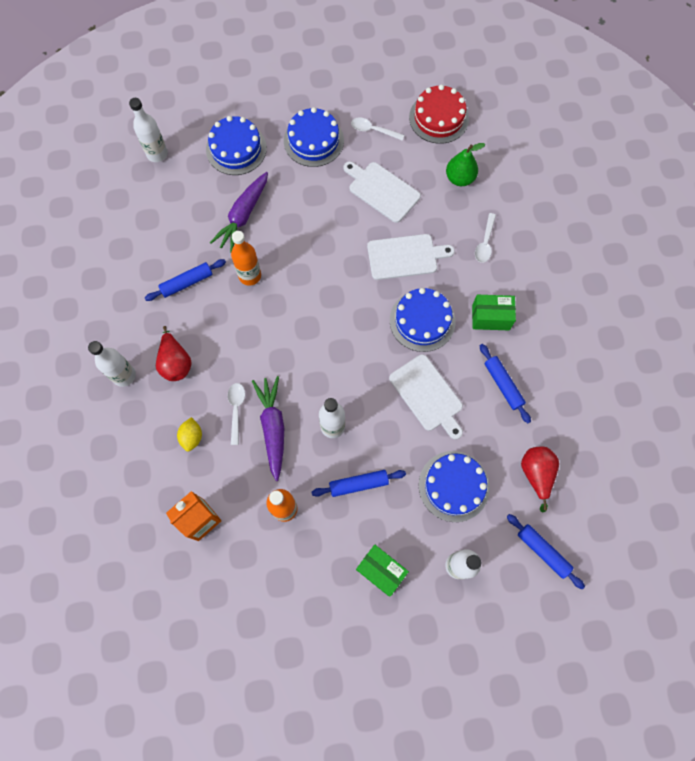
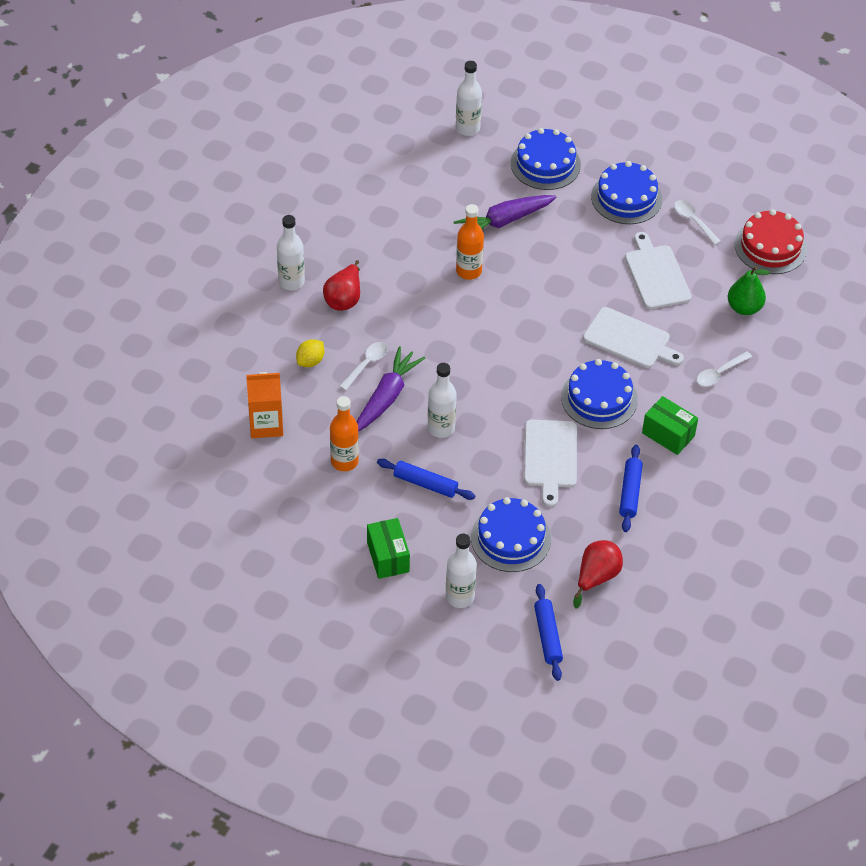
camera: 35 degrees right, 20 degrees down
(187, 283) = (407, 244): blue rolling pin -> none

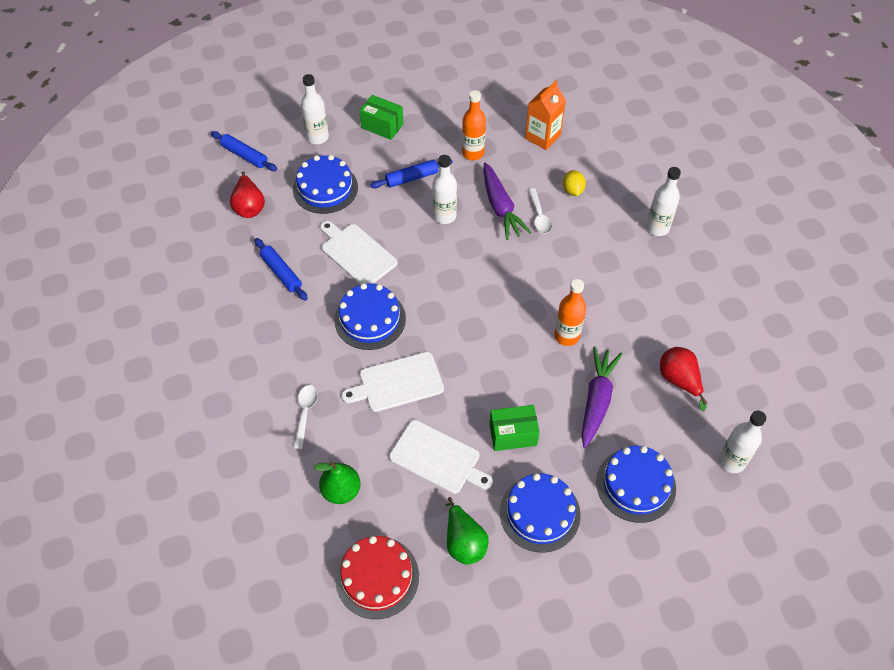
camera: 135 degrees right, 5 degrees up
(344, 298) = (612, 245): red pear -> red pear (679, 380)
(668, 434) = (296, 333): green box -> green box (513, 434)
(693, 221) = (464, 542): white spoon -> green pear

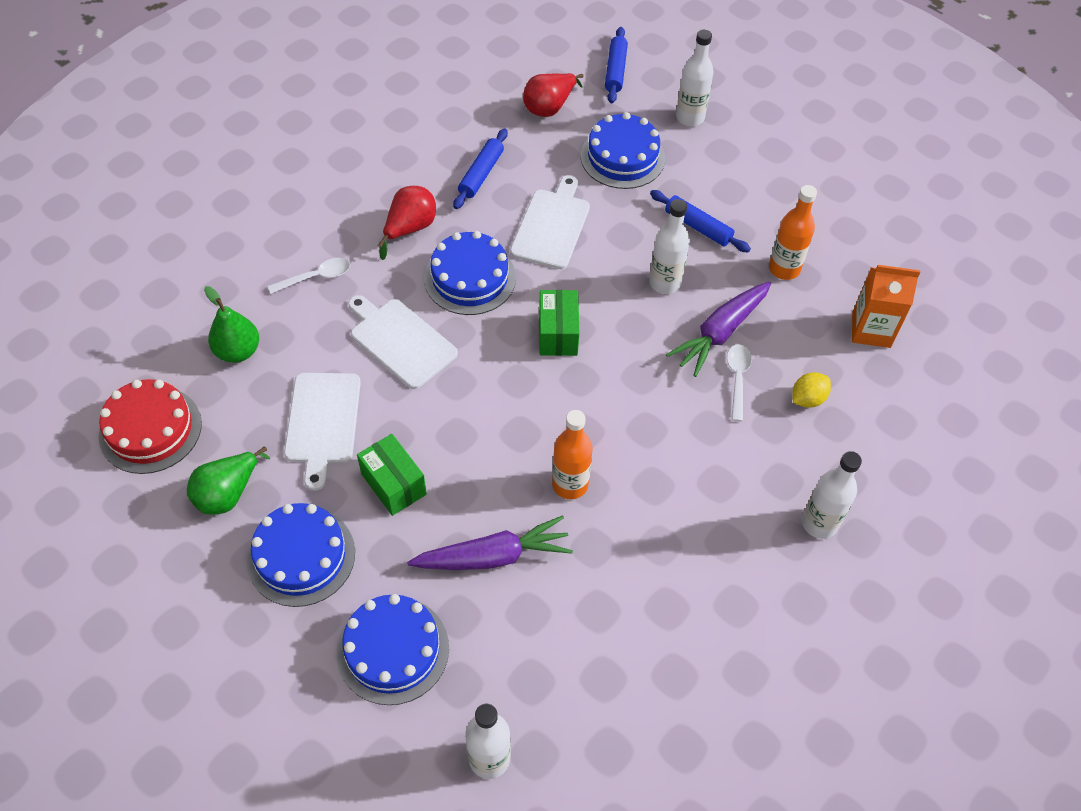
camera: 60 degrees right, 0 degrees up
(382, 126) = (754, 165): green box -> green box (558, 334)
(539, 216) = (737, 379): white spoon -> white spoon turned 135 degrees clockwise
(679, 380) = (580, 644): red pear -> red pear (410, 229)

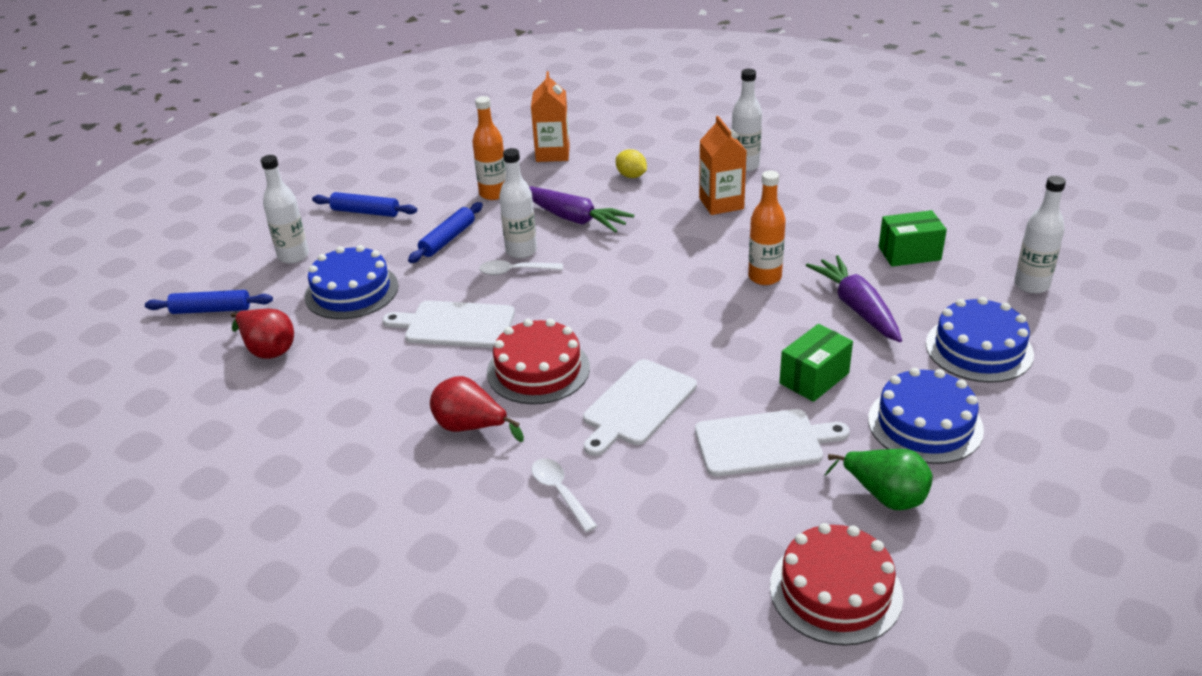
camera: 95 degrees left, 20 degrees down
(238, 351) = (692, 537): green pear -> none
(470, 278) = (538, 370): blue cake -> red cake
(481, 174) = (379, 385): blue rolling pin -> blue rolling pin (365, 212)
(558, 334) = (598, 303): green box -> green box (909, 253)
(730, 477) = (721, 203): none -> orange carton
(737, 379) = (622, 207): white spoon -> white spoon (515, 271)

